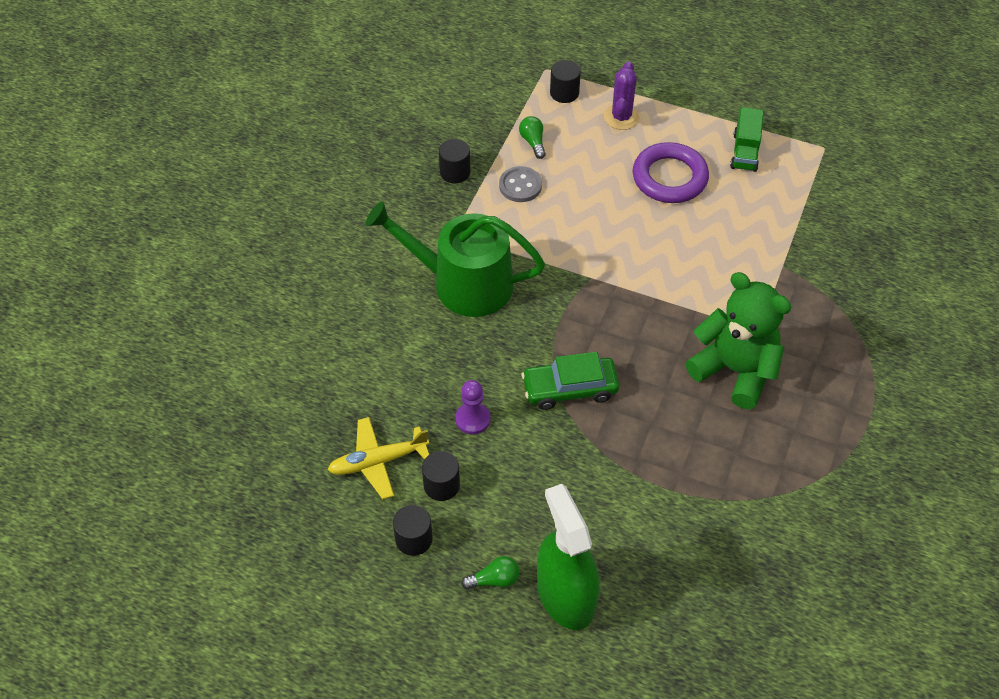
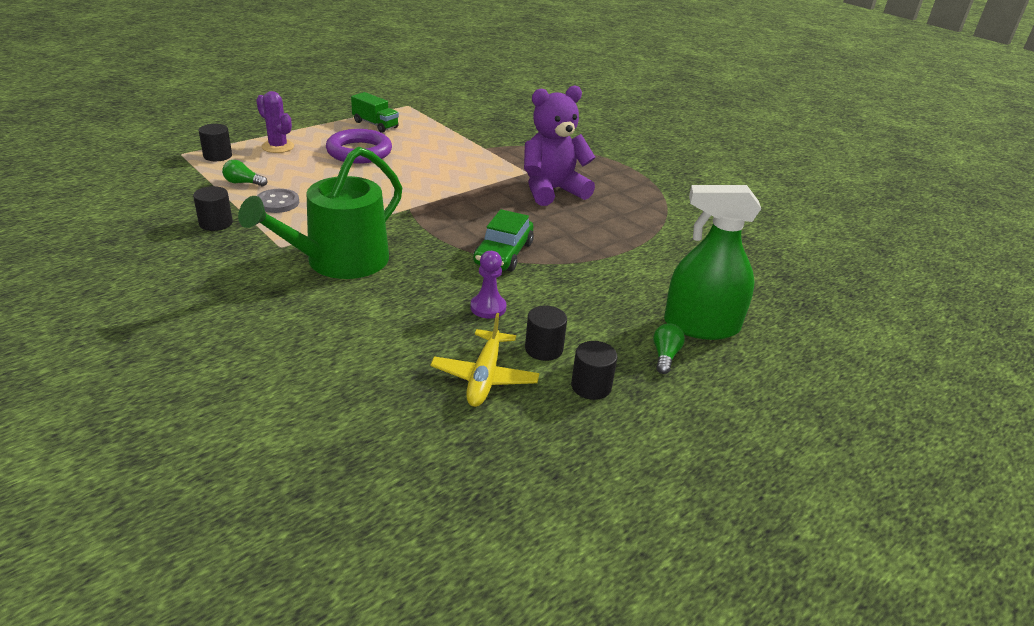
camera: 65 degrees left, 20 degrees down
(735, 370) = (552, 191): green teddy bear -> purple teddy bear

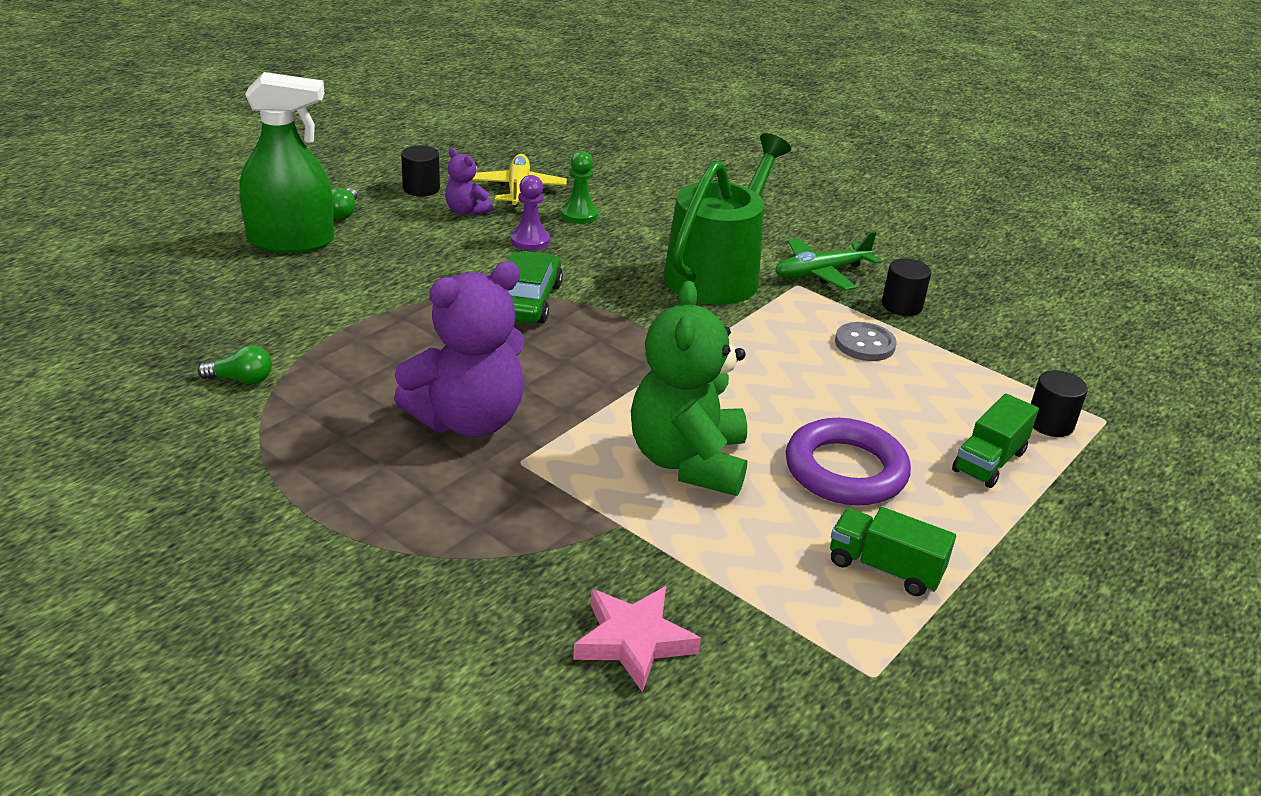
camera: 170 degrees right, 0 degrees up
(243, 183) = (946, 372): green light bulb -> green light bulb (241, 379)
(249, 254) = (821, 273): none -> green plane
(278, 147) = (989, 461): purple cactus -> green truck
(430, 335) = (579, 215): none -> green pawn
(439, 163) = (688, 461): none -> green teddy bear
(493, 121) = (633, 641): none -> pink star
(543, 349) = (466, 211): black cylinder -> purple teddy bear

